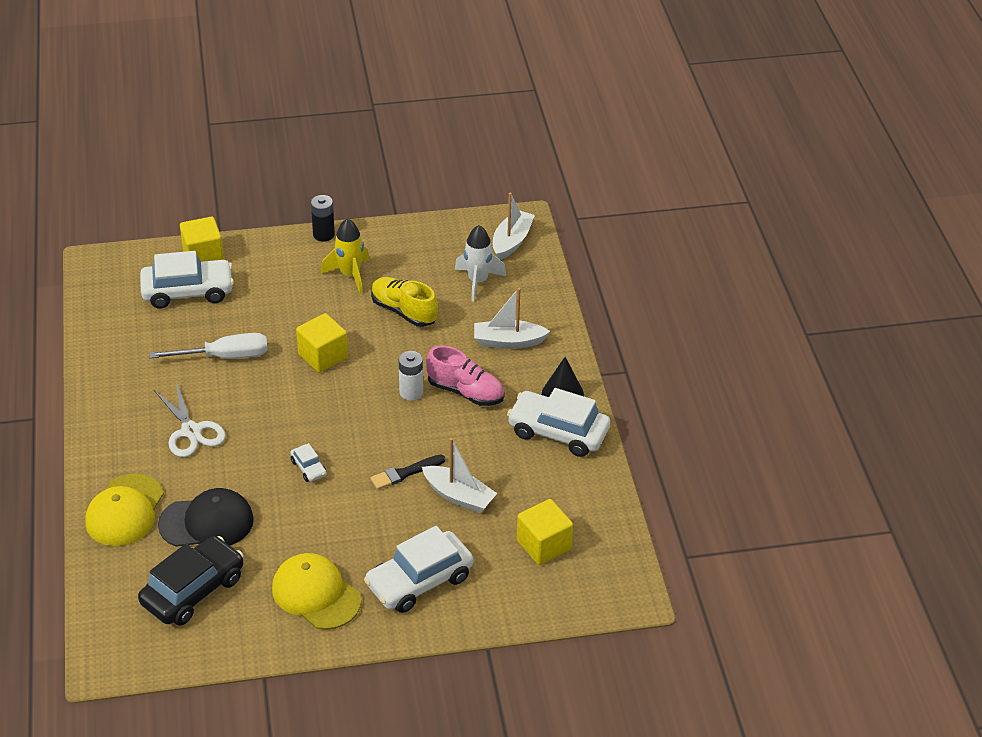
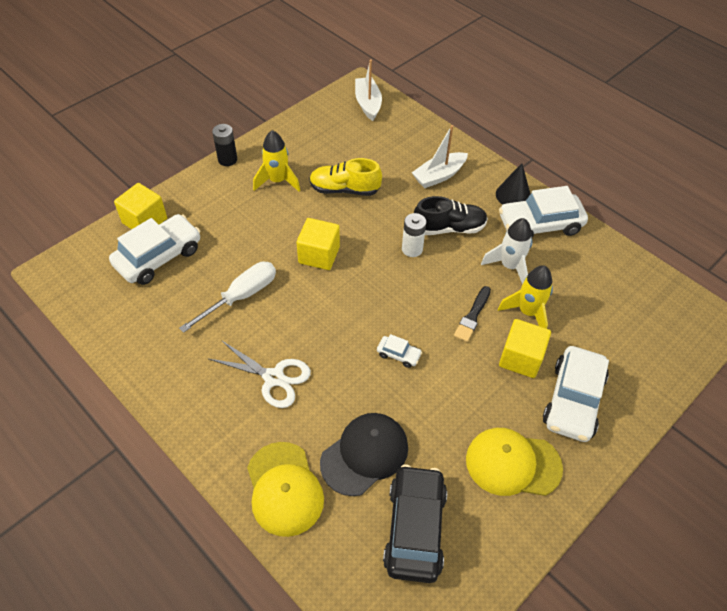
camera: 35 degrees left, 10 degrees up
(459, 496) = (527, 312): white boat -> yellow rocket
(465, 392) = (449, 228): pink shoe -> black shoe
(478, 281) = (374, 142): white rocket -> white rocket (509, 266)
(543, 545) = (621, 316): yellow cube -> yellow cube (520, 358)

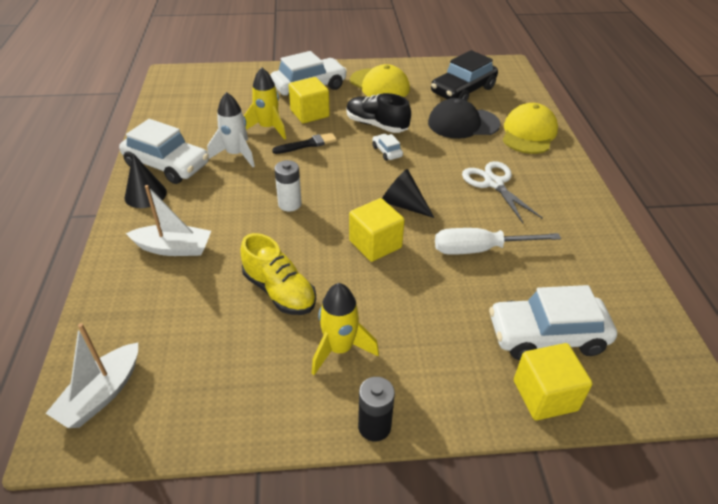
camera: 140 degrees left, 10 degrees down
(330, 302) = (403, 204): none -> black cone
(449, 228) = (237, 201): black shoe -> black shoe (376, 125)

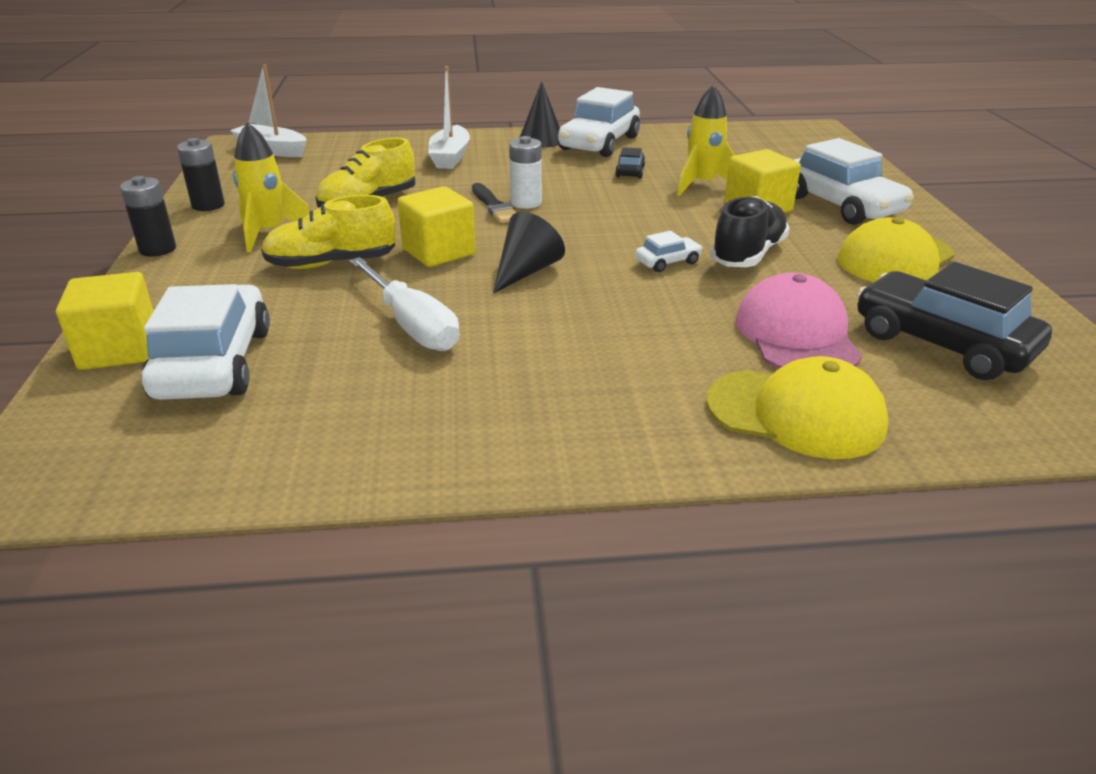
camera: 90 degrees right, 10 degrees down
(236, 155) = (630, 171): white rocket -> black car
(268, 414) = (208, 205): none -> black battery
(307, 144) = (669, 208): black brush -> black brush (494, 206)
(397, 299) = (331, 263): none -> yellow shoe
(463, 123) = (796, 335): black cap -> pink cap
(479, 249) = (412, 325): white screwdriver -> white screwdriver turned 150 degrees clockwise
(494, 183) = (591, 352): white scissors -> none

